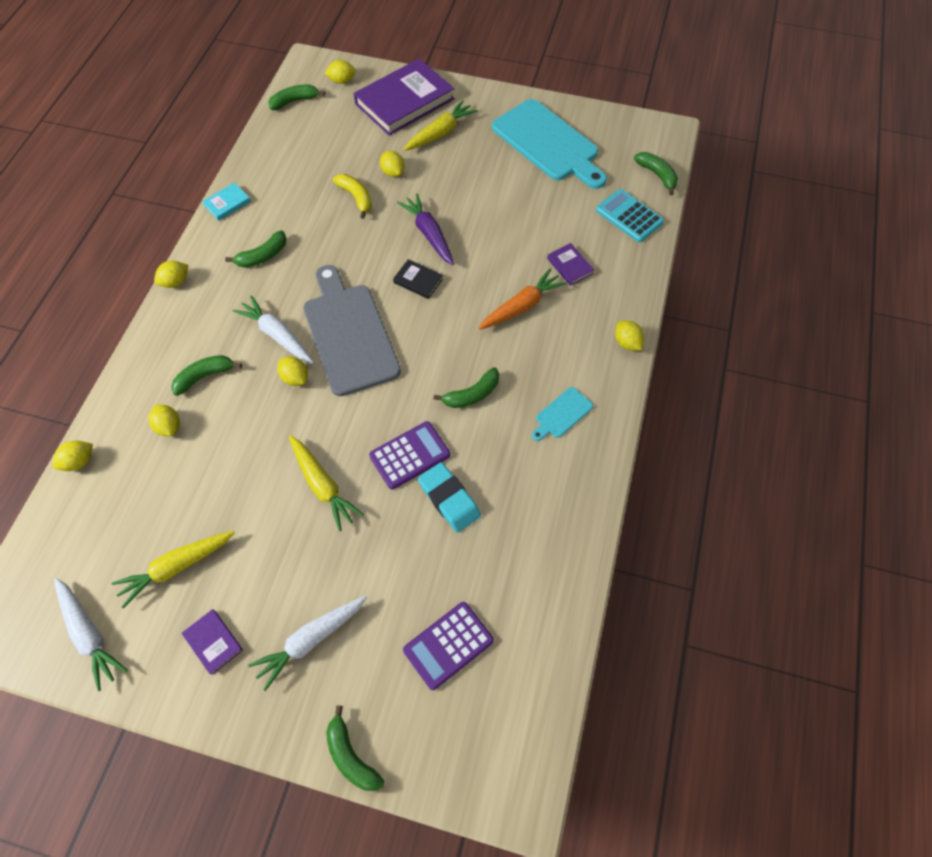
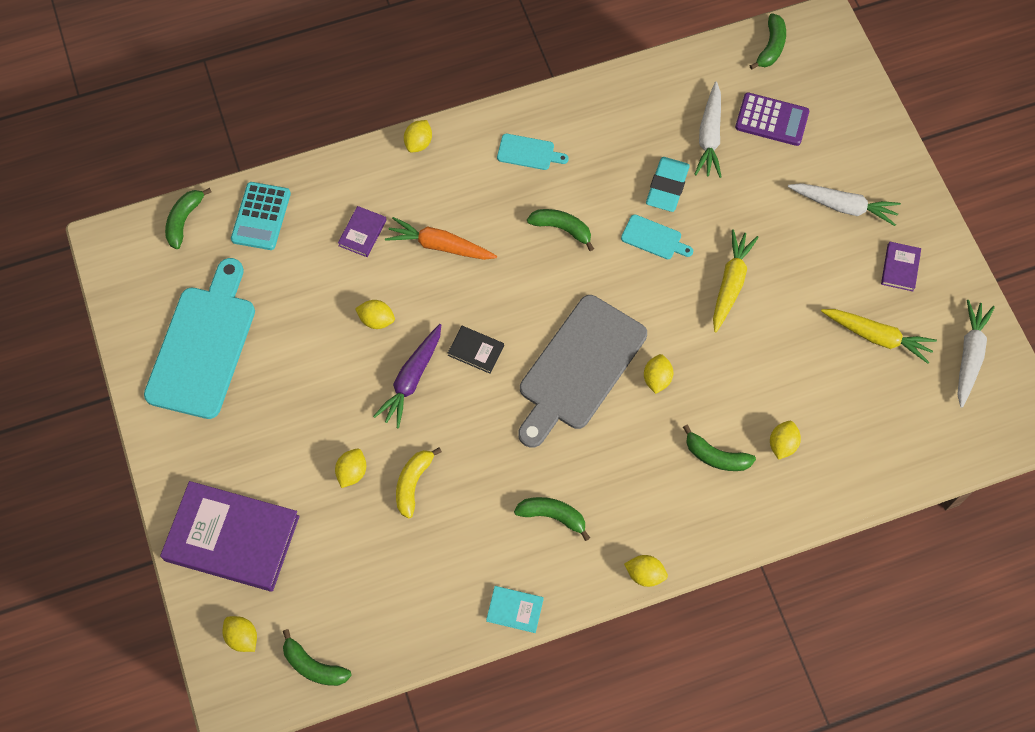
camera: 125 degrees left, 5 degrees up
(79, 461) = (869, 489): yellow lemon -> yellow lemon (376, 320)
(277, 335) = (628, 429): white carrot -> white carrot (709, 136)
(351, 756) = (887, 131): green banana -> green banana (771, 47)
(410, 455) = (654, 238): purple calculator -> turquoise cutting board
(418, 281) = (476, 350): black book -> black book turned 60 degrees counterclockwise
(440, 133) = (259, 464): yellow carrot -> none

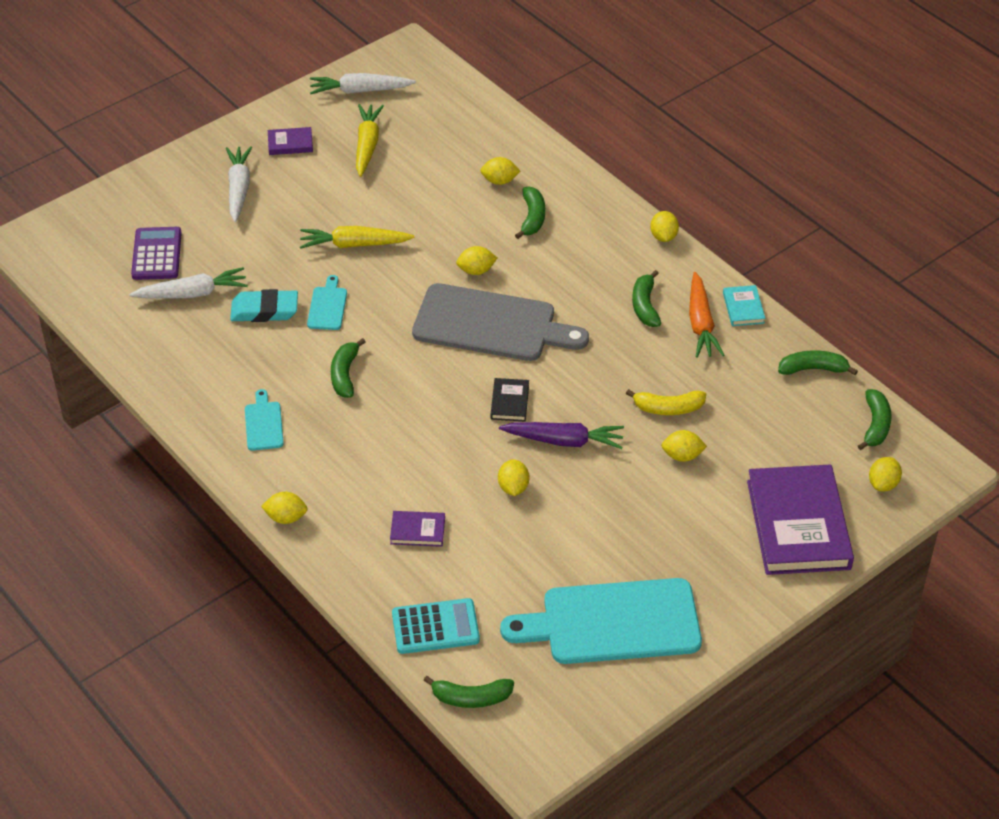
camera: 110 degrees left, 20 degrees down
(440, 245) = (405, 463): orange carrot -> orange carrot (701, 323)
(771, 47) = (65, 272): green banana -> green banana (813, 369)

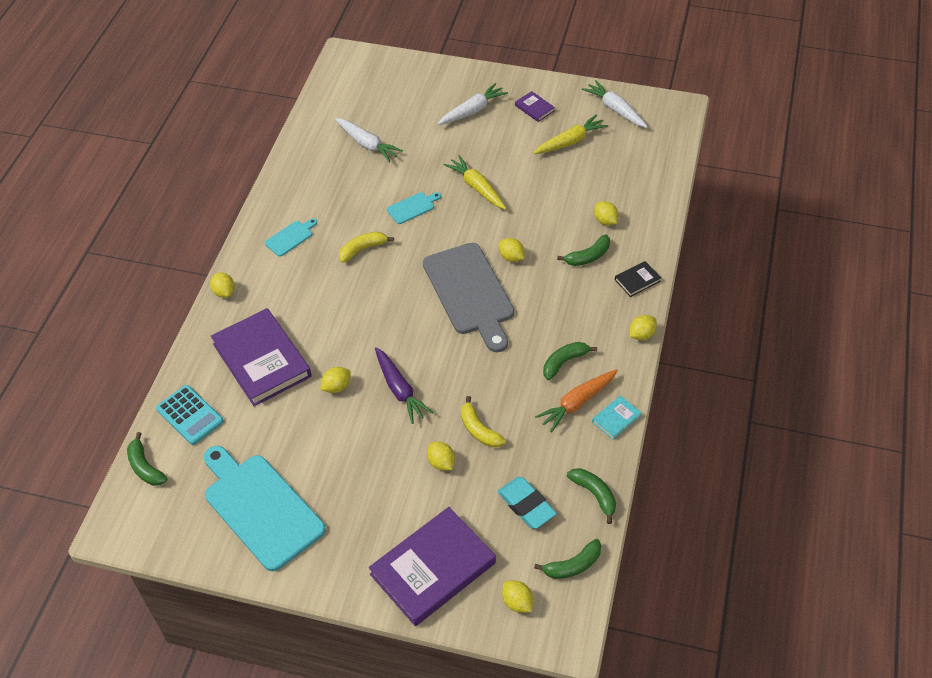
camera: 55 degrees right, 5 degrees up
(157, 254) = (384, 111): purple calculator -> none
(264, 310) = (382, 182): turquoise eraser -> turquoise eraser (526, 505)
(345, 375) = (362, 249): green banana -> yellow banana
(417, 531) = (262, 360): purple book -> purple book, size x2.32
(509, 402) = (410, 342): black book -> black book (637, 280)
(883, 484) = (517, 602): yellow lemon -> yellow lemon turned 60 degrees clockwise

